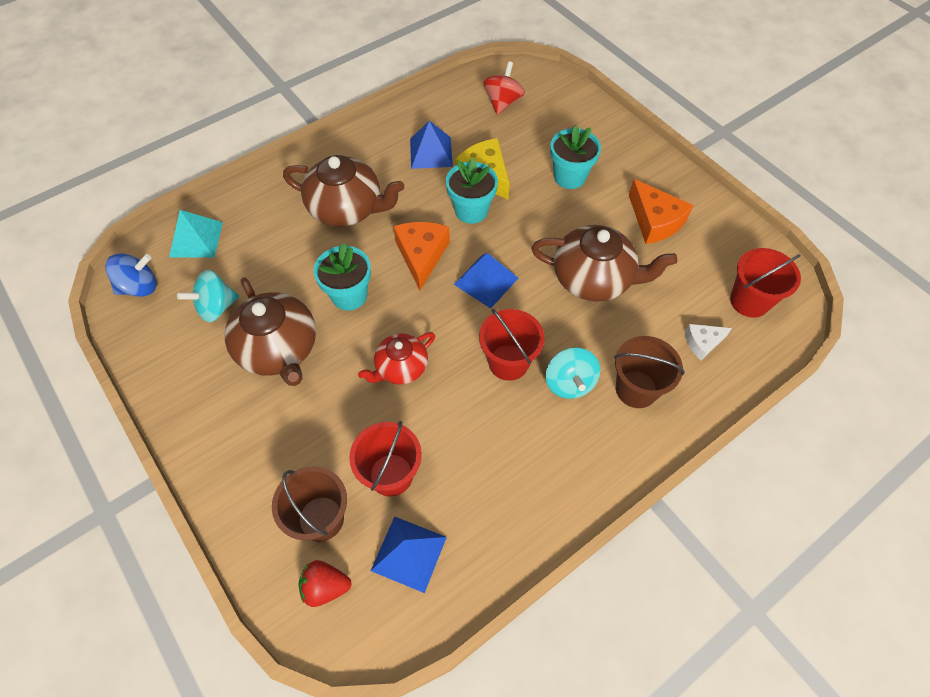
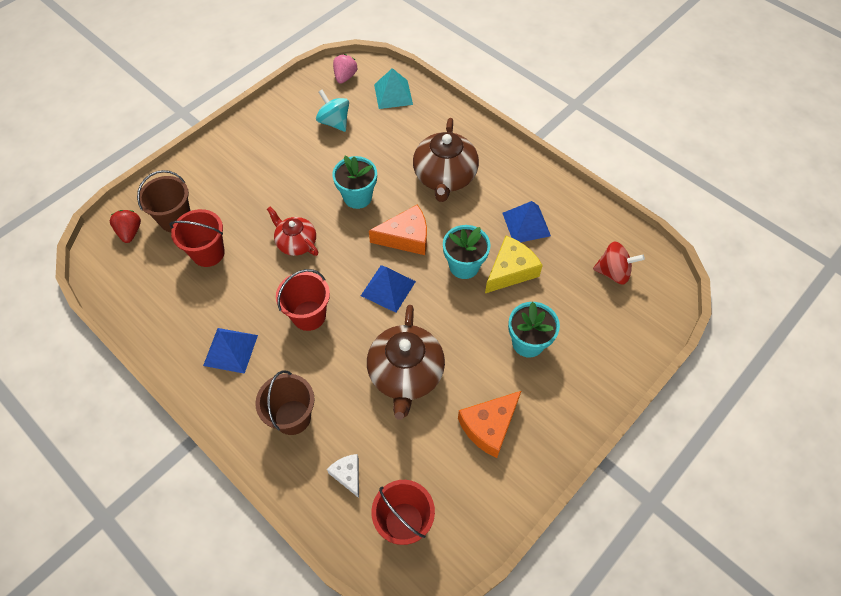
camera: 80 degrees right, 0 degrees up
(140, 287) = (345, 77): blue spinning top -> pink strawberry
(279, 349) = (303, 166): brown teapot -> none
(409, 553) = (151, 274): blue pyramid -> blue pyramid (230, 350)
(569, 383) = (294, 363): turquoise spinning top -> none

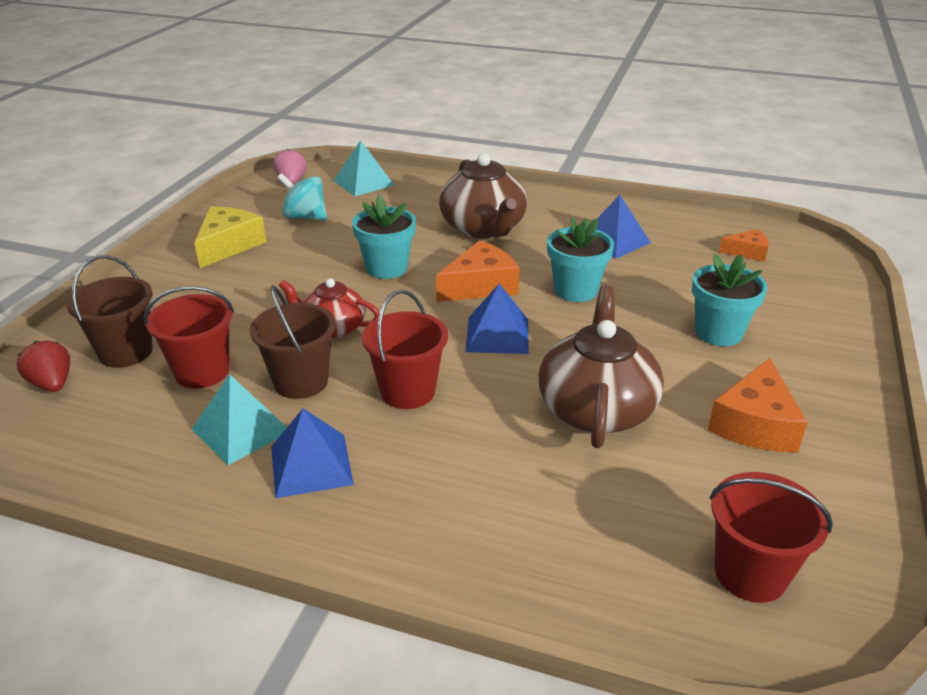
camera: 25 degrees left, 25 degrees down
(208, 308) = (241, 430): none -> turquoise pyramid
(292, 417) = (471, 510): brown bucket -> brown bucket (301, 382)
(348, 475) = (615, 548): white cheese -> none
(405, 374) = (596, 408): brown teapot -> brown teapot turned 150 degrees counterclockwise
(510, 271) = (634, 280): yellow cheese -> yellow cheese (228, 245)
(613, 272) = (747, 252): red spinning top -> orange cheese

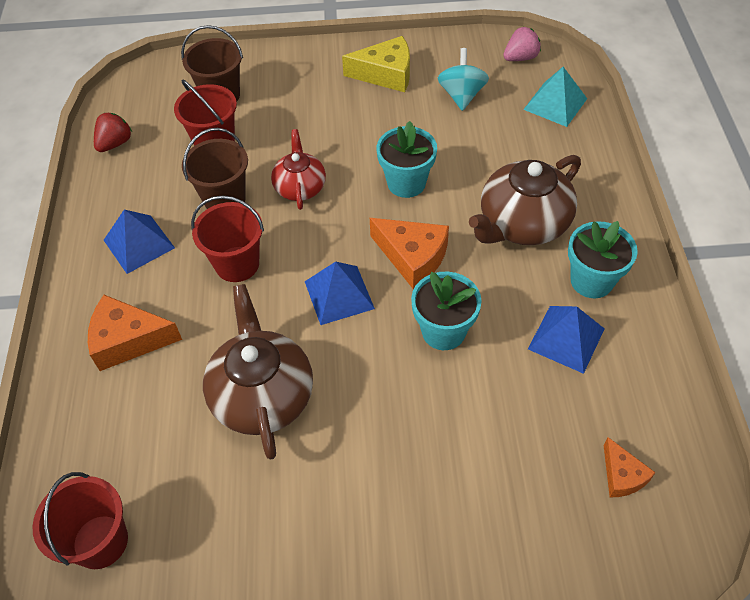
camera: 70 degrees right, 20 degrees up
(52, 384) = (174, 82): red strawberry -> red strawberry (115, 143)
(241, 430) = (161, 193): turquoise pyramid -> none
(596, 408) = (262, 395): brown teapot -> brown teapot turned 90 degrees counterclockwise
(718, 333) = (426, 470): turquoise flower pot -> turquoise flower pot (591, 281)
(755, 424) = (286, 523): orange cheese -> orange cheese (128, 340)

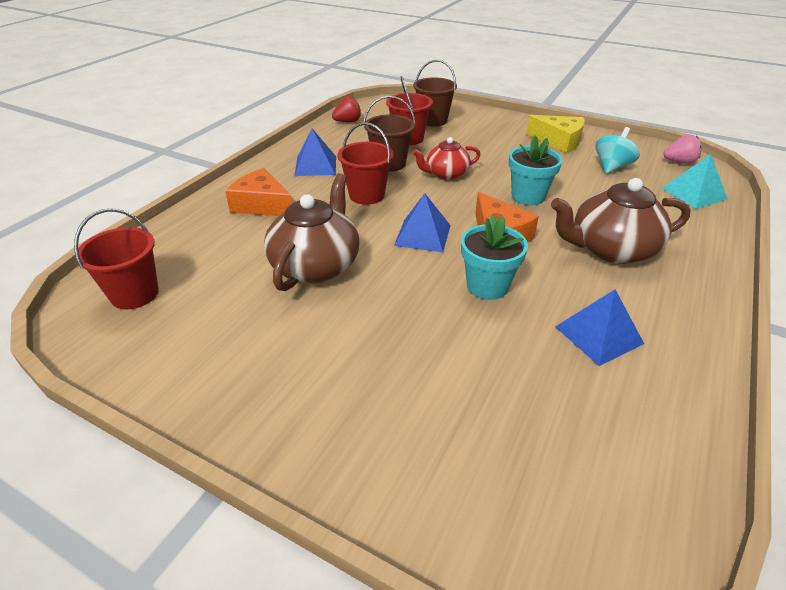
camera: 30 degrees right, 15 degrees down
(300, 187) = (446, 174): red teapot -> red teapot turned 135 degrees counterclockwise
(591, 281) = (653, 307): turquoise flower pot -> none
(622, 475) = (584, 463): orange cheese -> none

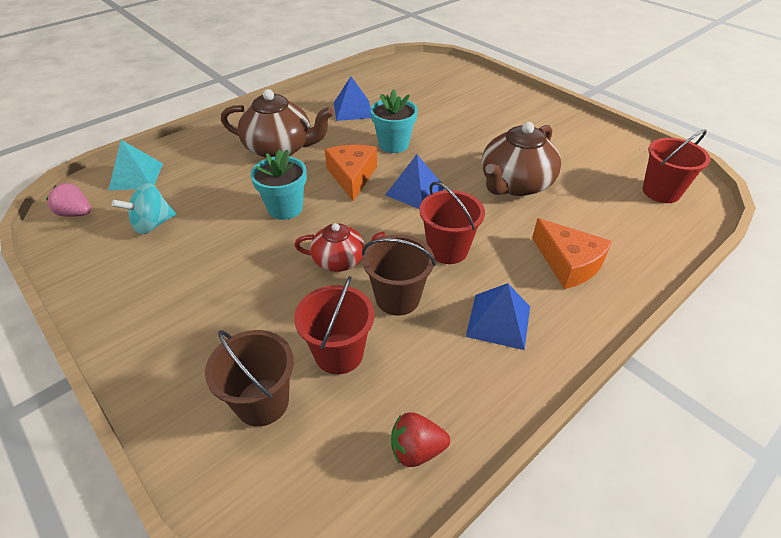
camera: 160 degrees left, 5 degrees up
(559, 141) = (144, 285): yellow cheese -> none

